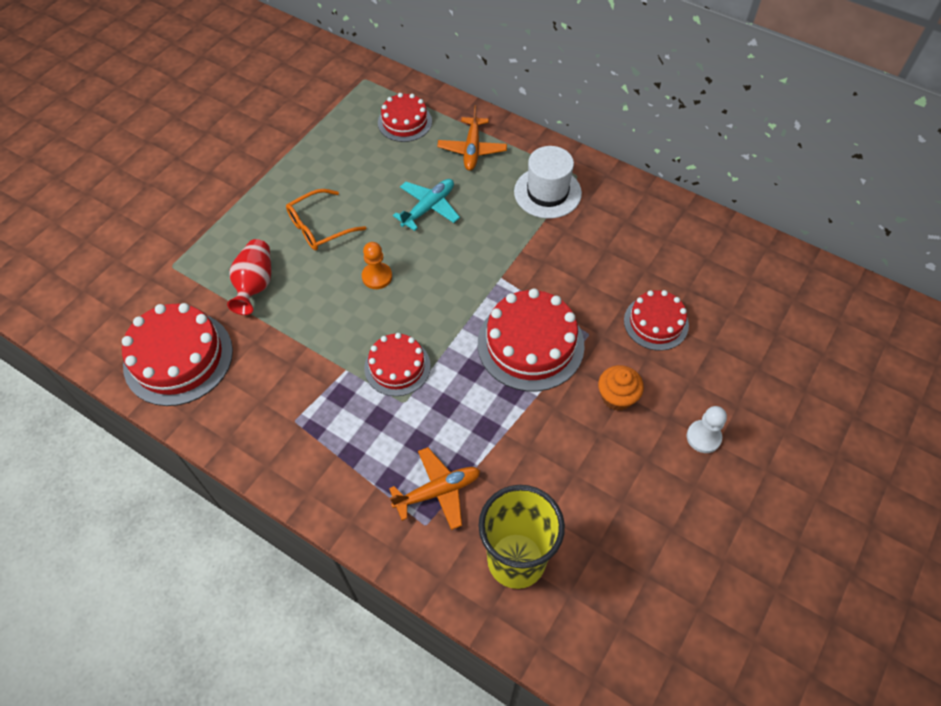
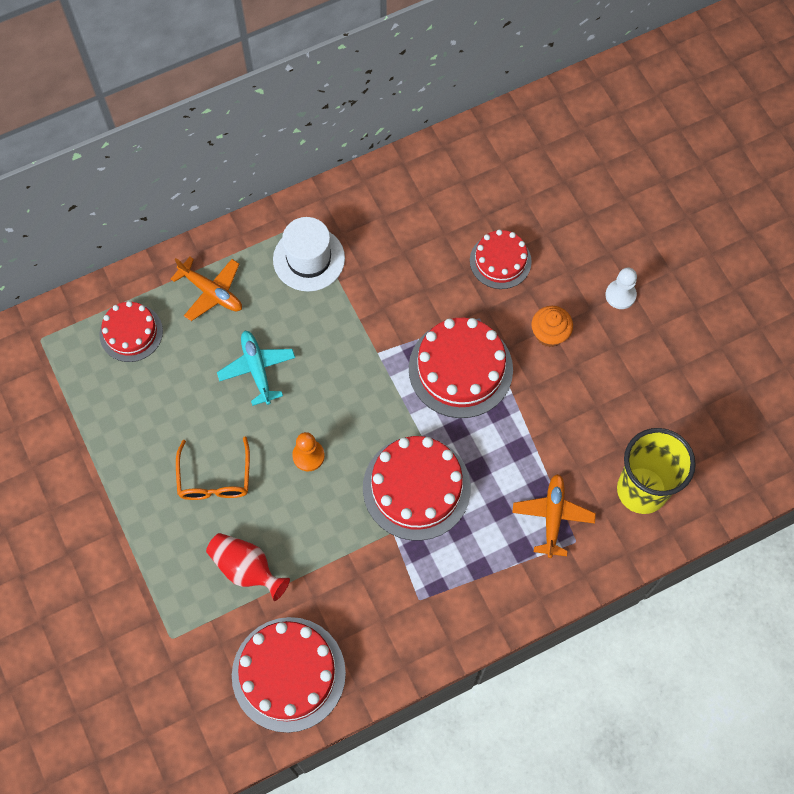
camera: 60 degrees left, 10 degrees up
(397, 367) = (416, 488): red cake -> red cake, size x1.64

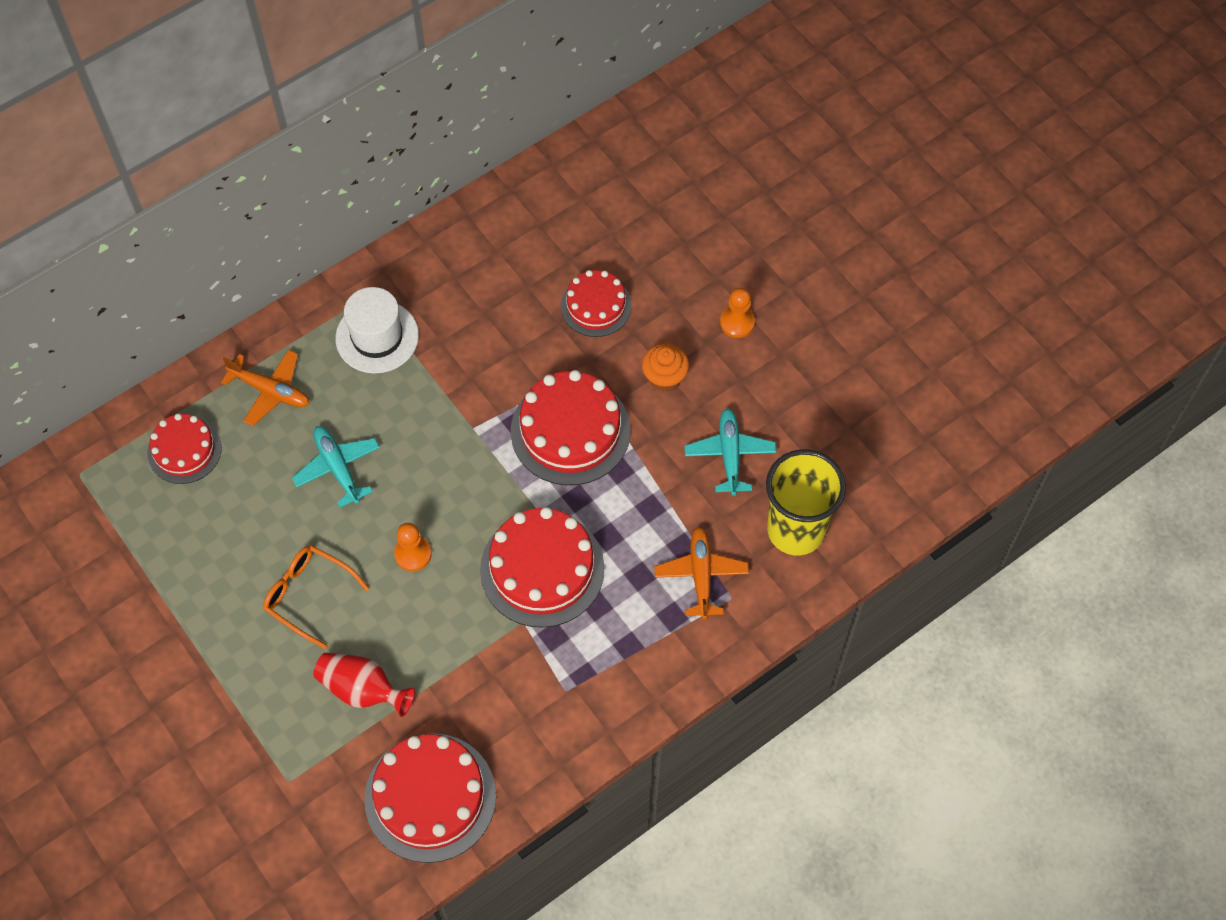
camera: 10 degrees left, 5 degrees down
(214, 478) = (309, 595): orange glasses -> orange glasses turned 135 degrees clockwise
(595, 412) = (729, 454): none -> turquoise plane
(620, 295) = (737, 322): white pawn -> orange pawn

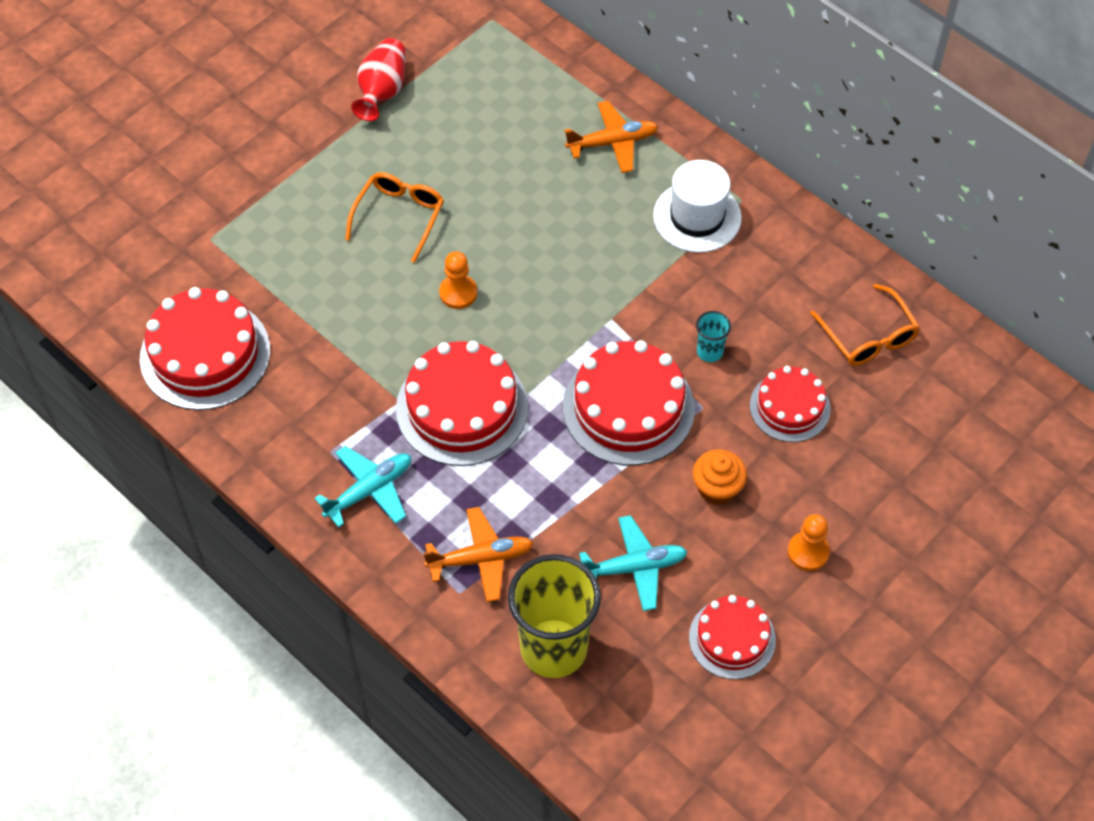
camera: 80 degrees right, 5 degrees down
(184, 450) = (533, 90): red cake -> red cake (732, 638)
(271, 391) = (613, 142): orange plane -> orange plane turned 120 degrees counterclockwise
(338, 468) = (540, 213): turquoise plane -> turquoise plane (369, 490)
(363, 690) = (308, 279): red vase -> red vase (382, 91)
(526, 355) = (709, 352): none -> turquoise cup
(537, 232) = (868, 336): none -> orange glasses

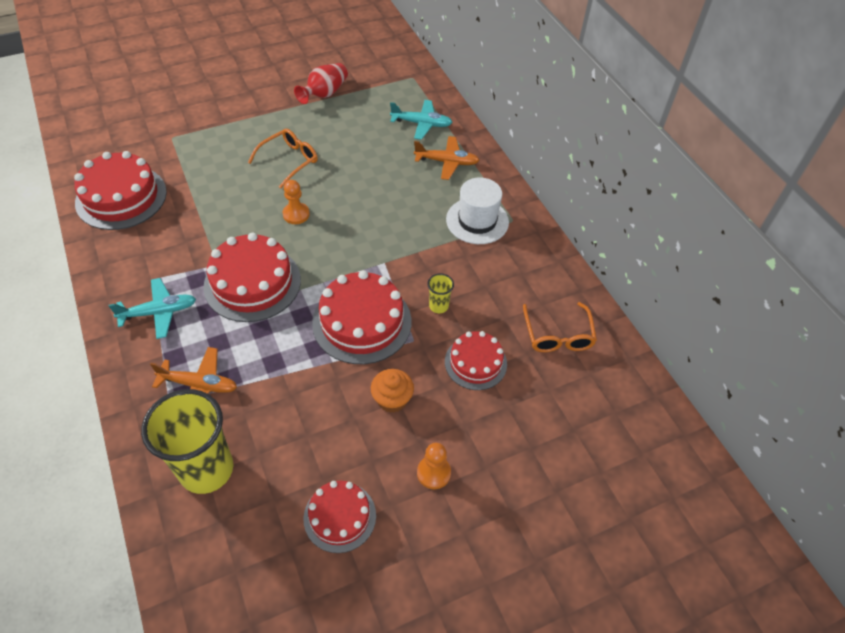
camera: 20 degrees right, 5 degrees down
(634, 567) = (300, 433): turquoise plane -> turquoise plane (421, 124)
(709, 352) = (438, 306): turquoise cup -> yellow cup

